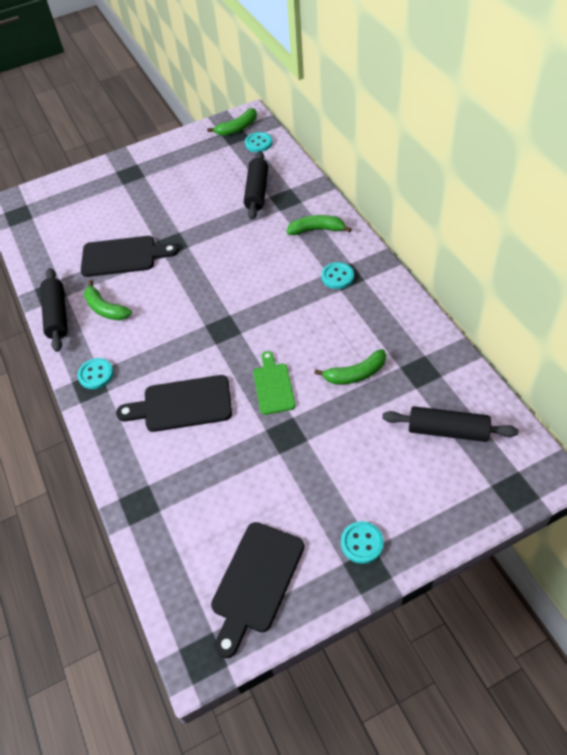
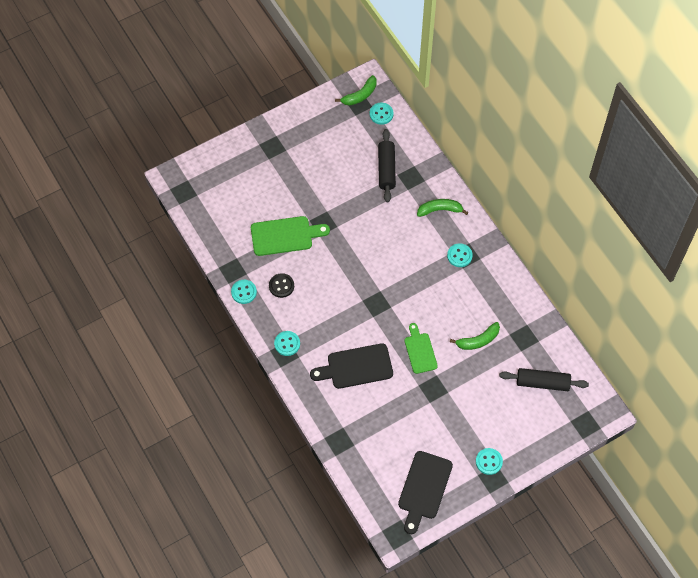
camera: 10 degrees left, 10 degrees up
(57, 315) = (244, 292): black rolling pin -> turquoise button
(105, 308) = (281, 286): green banana -> black button
(123, 256) = (285, 236): black cutting board -> green cutting board

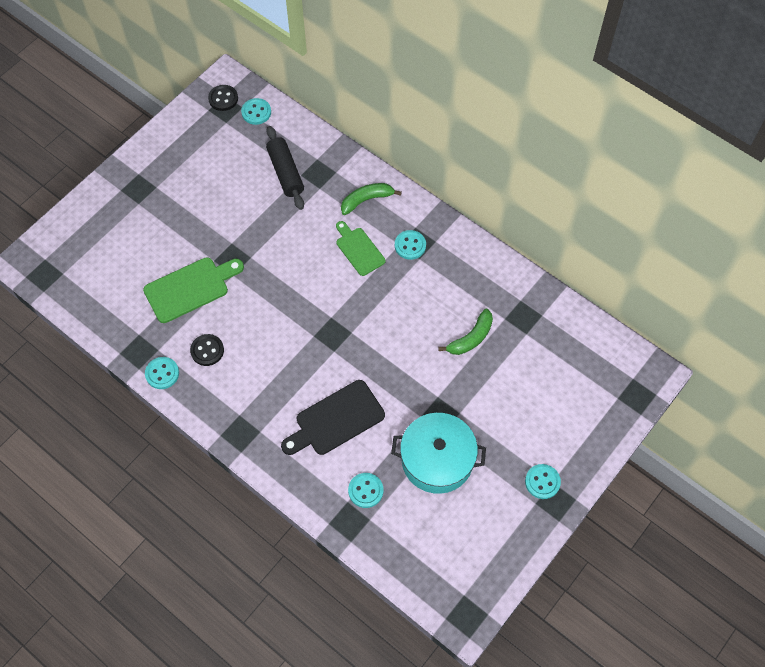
camera: 20 degrees left, 0 degrees up
(287, 344) = (239, 420): turquoise button -> turquoise button (365, 491)
(360, 95) = (223, 99): green banana -> black button
(418, 420) = (437, 460): none -> turquoise pot
(420, 351) = (406, 374): green cutting board -> green cutting board (359, 249)
(424, 488) = (477, 544): black cutting board -> none
(542, 383) = (566, 363): black rolling pin -> none

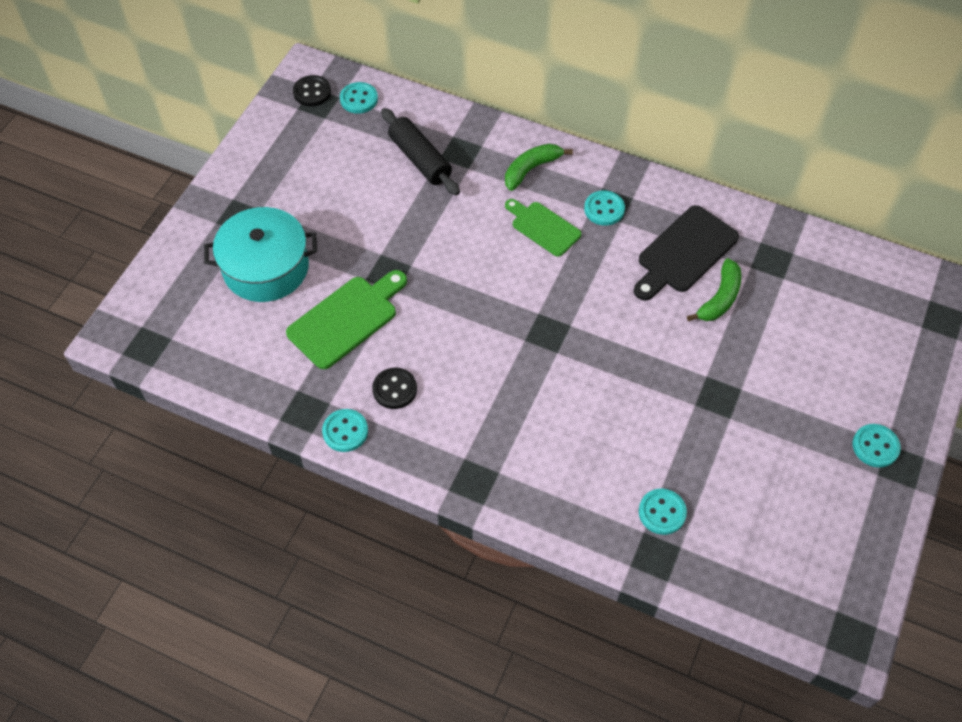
camera: 15 degrees left, 5 degrees down
(335, 420) = (591, 434): black cutting board -> black cutting board (684, 253)
(437, 460) = (736, 452): turquoise pot -> turquoise pot (266, 268)

